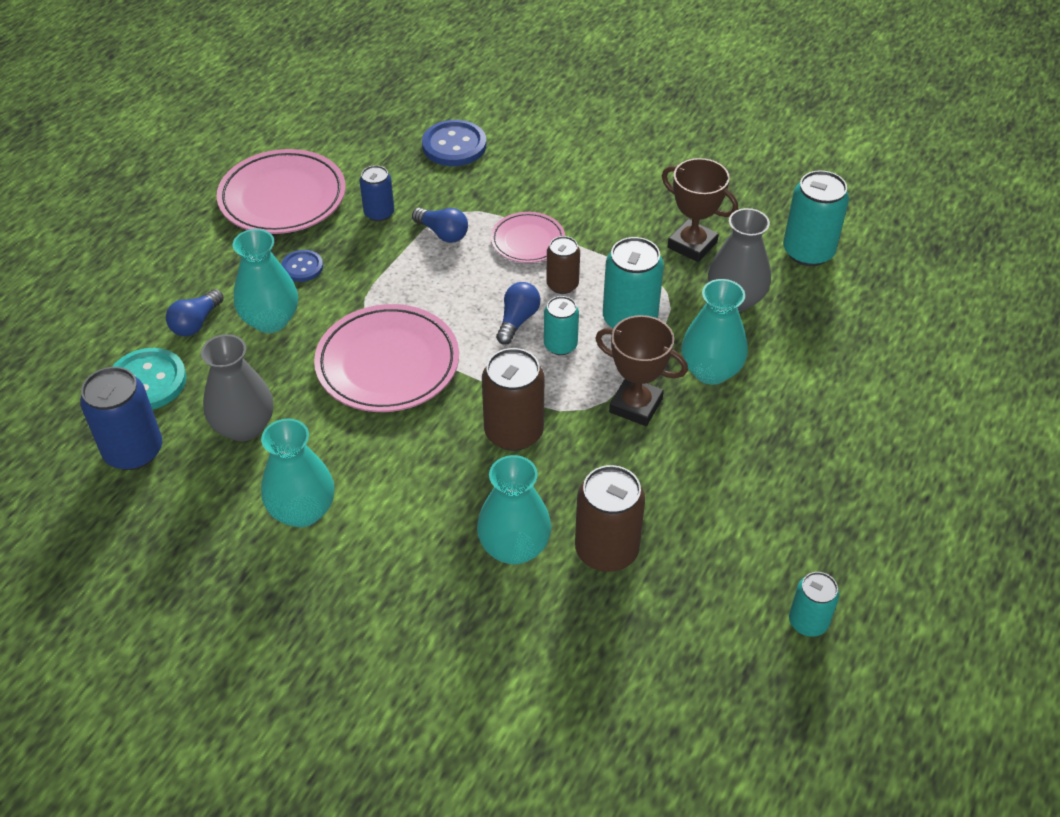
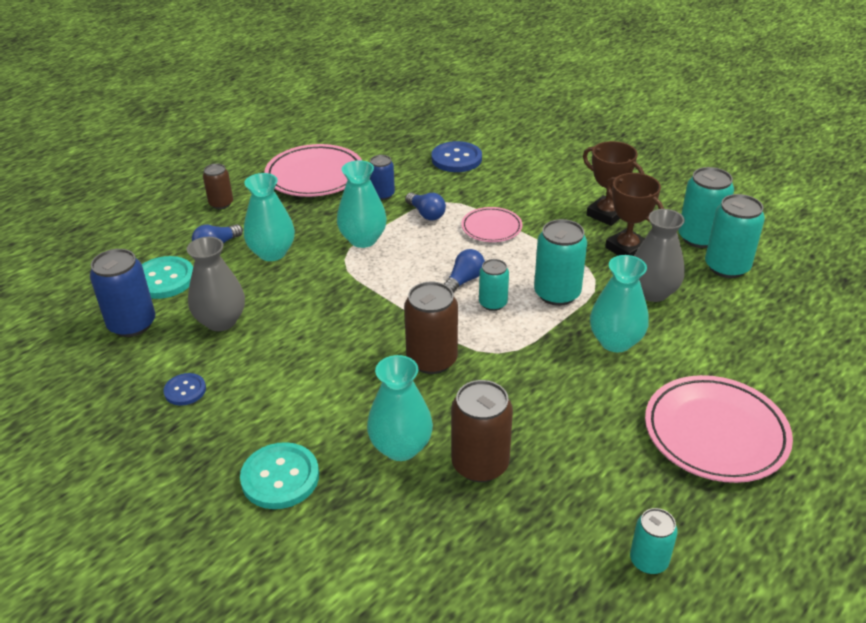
camera: 15 degrees right, 10 degrees down
(302, 267) = (310, 221): blue button -> blue button (185, 390)
(302, 511) = (239, 388): turquoise vase -> turquoise vase (363, 239)
(387, 363) = (349, 295): pink plate -> pink plate (715, 433)
(392, 611) = (280, 477): none -> turquoise button
(562, 285) = (509, 261): brown can -> brown can (221, 203)
(635, 405) = (542, 357): brown trophy -> brown trophy (606, 214)
(769, 217) = (699, 238): none -> turquoise can

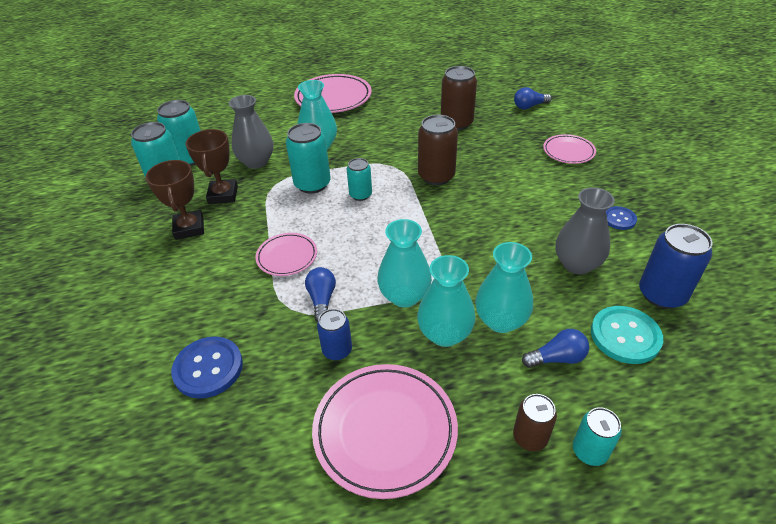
camera: 145 degrees left, 5 degrees up
(280, 477) = (568, 152): turquoise button -> pink plate
(401, 447) = (492, 142): turquoise vase -> turquoise vase (445, 334)
(464, 281) = (361, 219): blue light bulb -> blue light bulb (529, 106)
(648, 560) = (419, 77): turquoise can -> turquoise can (589, 451)

